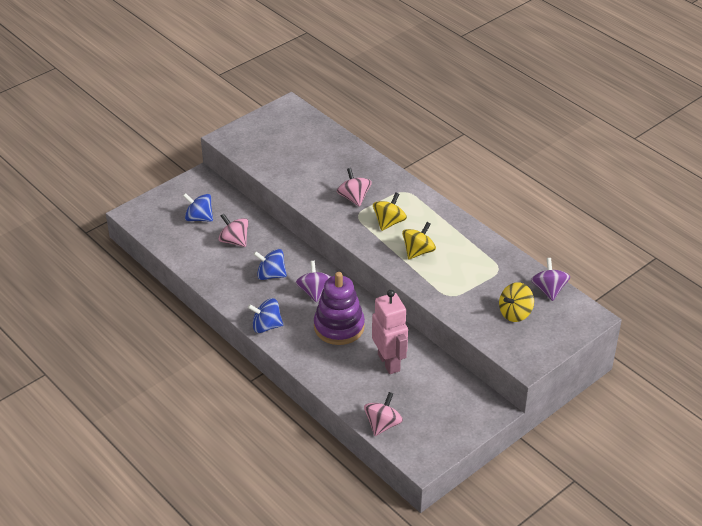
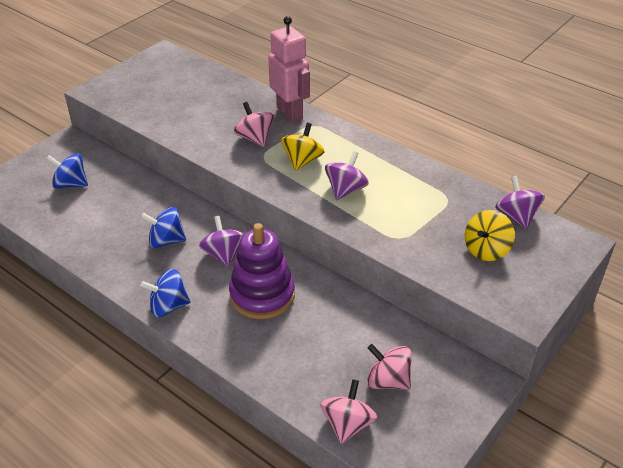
camera: 10 degrees left, 0 degrees up
(234, 241) = (116, 205): pink spinning top -> pink spinning top (388, 380)
(389, 362) = (336, 334): pink robot -> pink robot (290, 113)
(418, 251) = (345, 190): yellow spinning top -> purple spinning top

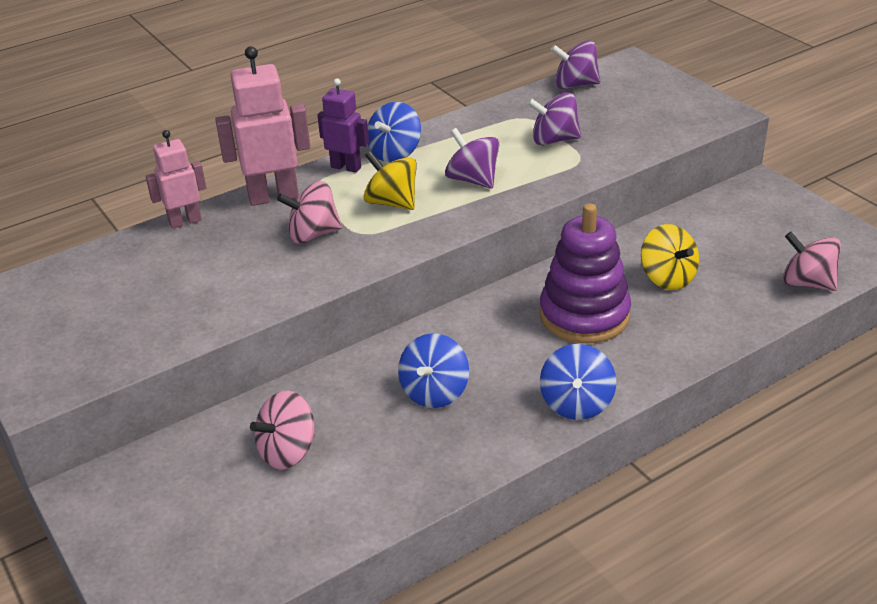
camera: 70 degrees left, 5 degrees down
(71, 184) = (224, 496): blue spinning top -> blue spinning top (395, 153)
(223, 254) = (490, 339): purple spinning top -> purple spinning top (554, 140)
(252, 89) = (185, 221): none -> pink robot
(337, 132) = (346, 167): none -> purple robot
(388, 380) = (749, 245): pink spinning top -> pink spinning top (288, 451)
(486, 250) = (622, 112): yellow spinning top -> yellow spinning top (667, 278)

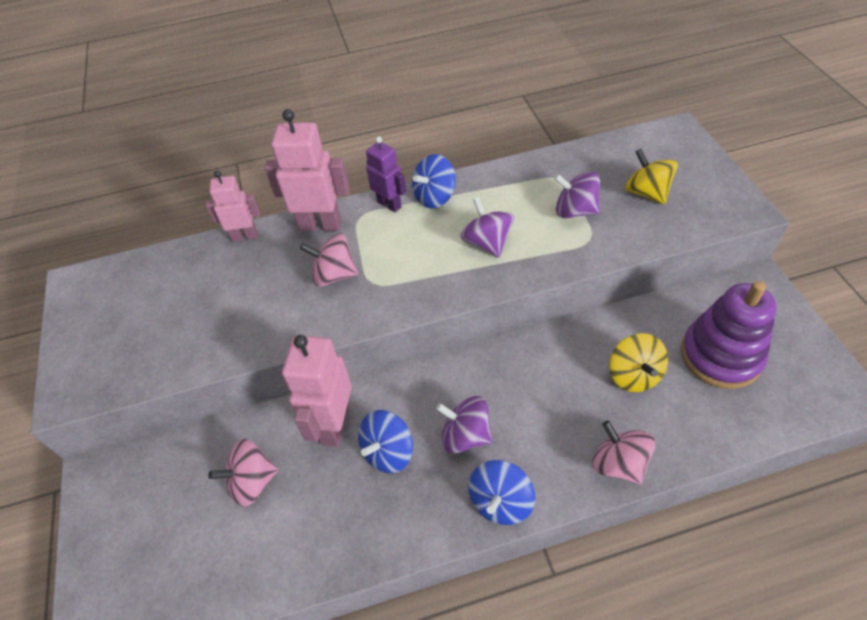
camera: 20 degrees right, 15 degrees up
(360, 384) = (334, 424): none -> pink robot
(392, 202) = (410, 253): yellow spinning top -> yellow spinning top (646, 192)
(575, 85) = (618, 149): purple spinning top -> purple spinning top (465, 435)
(584, 315) = (544, 399): purple stacking toy -> purple stacking toy (720, 356)
(807, 283) = (765, 416): pink spinning top -> pink spinning top (618, 463)

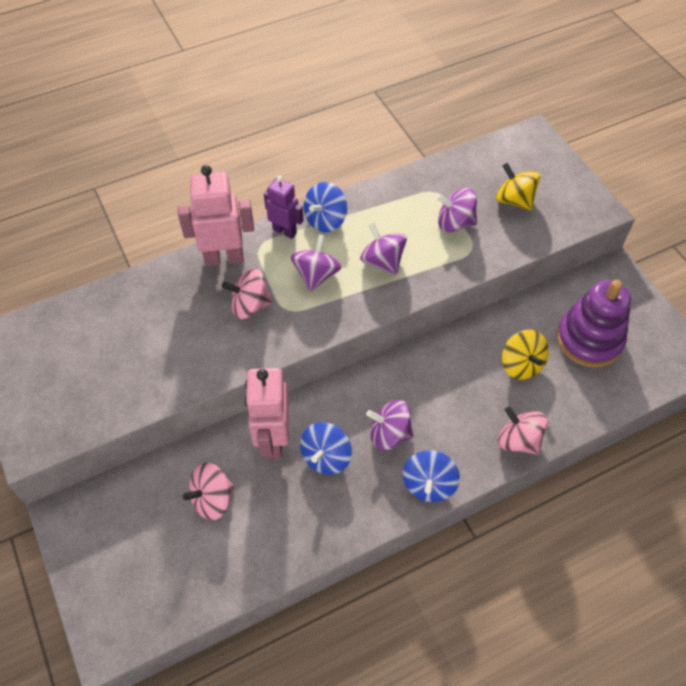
camera: 15 degrees left, 5 degrees up
(245, 236) = (153, 276): pink robot -> none
(412, 250) = (316, 275): none -> purple spinning top

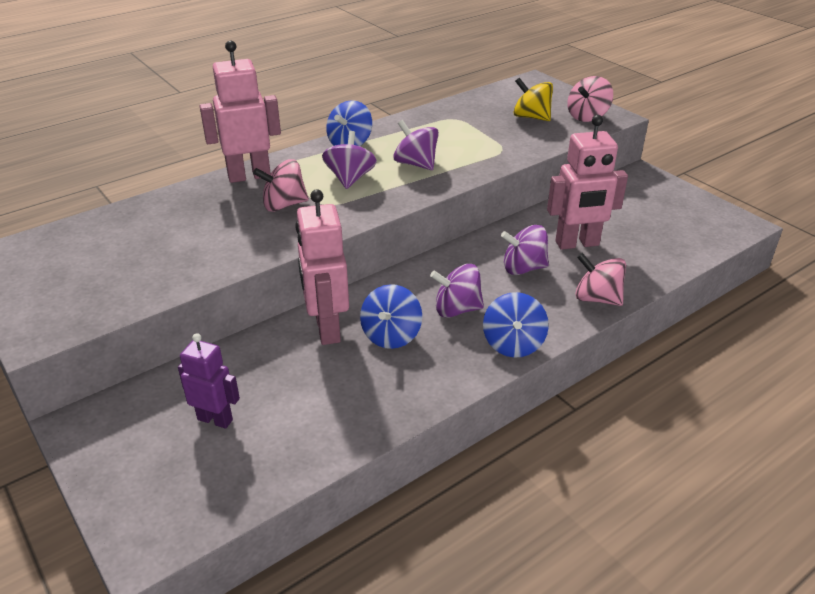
camera: 10 degrees left, 20 degrees down
(212, 499) = (265, 386): pink spinning top -> pink spinning top (587, 116)
(285, 231) = (310, 154): purple robot -> purple robot (215, 419)
(455, 223) = (479, 135): purple spinning top -> purple spinning top (523, 268)
(521, 365) = (577, 244): yellow spinning top -> pink robot
(589, 339) = (637, 220): purple stacking toy -> none

